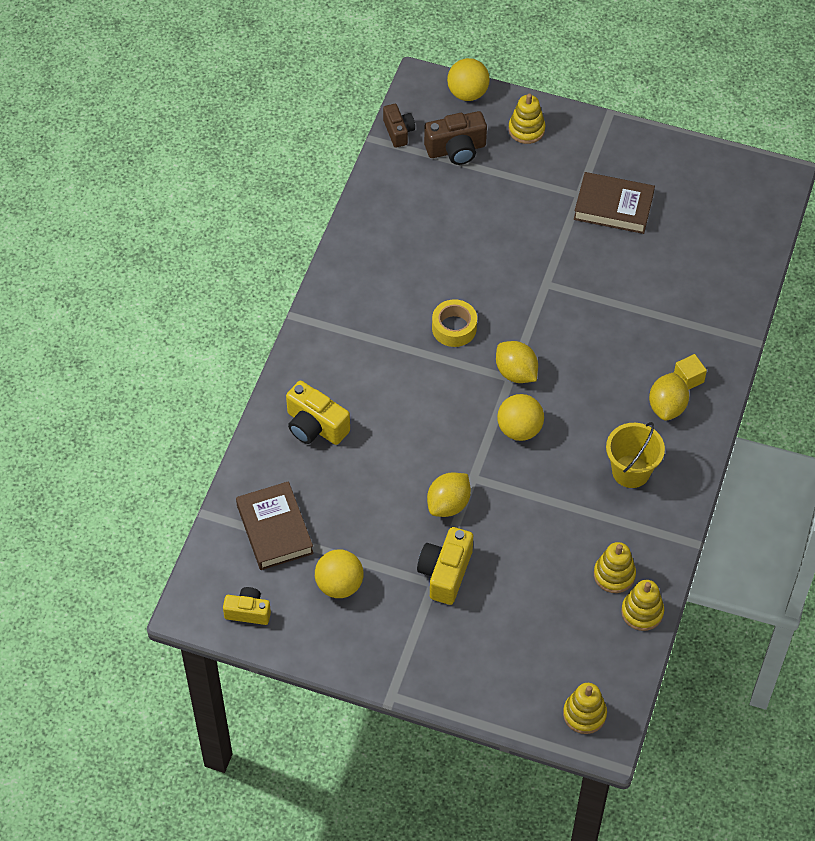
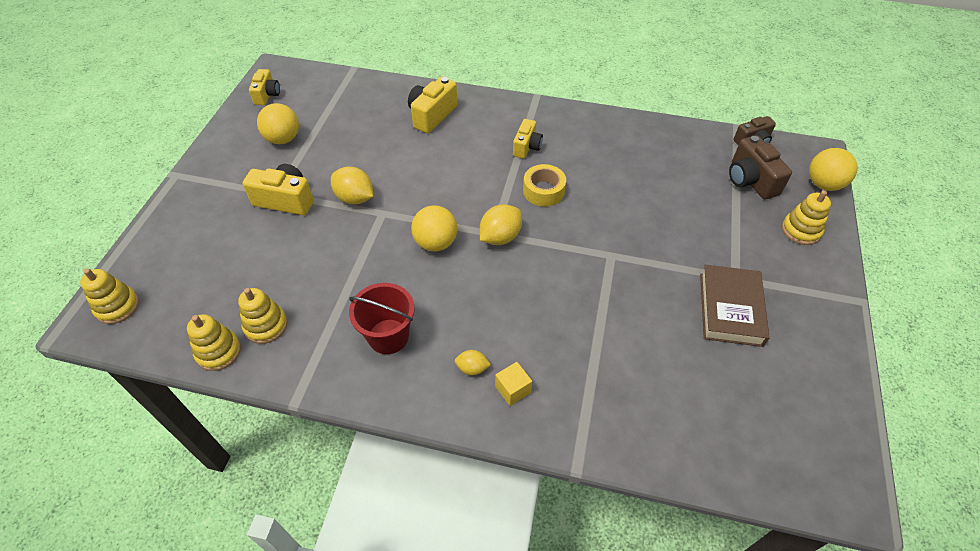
camera: 85 degrees right, 5 degrees down
(275, 529) = (337, 102): brown book -> none
(383, 335) = (527, 147): none -> yellow camera
(631, 471) = (388, 336): yellow bucket -> red bucket
(667, 407) = (472, 368): yellow lemon -> yellow lemon, size x0.57

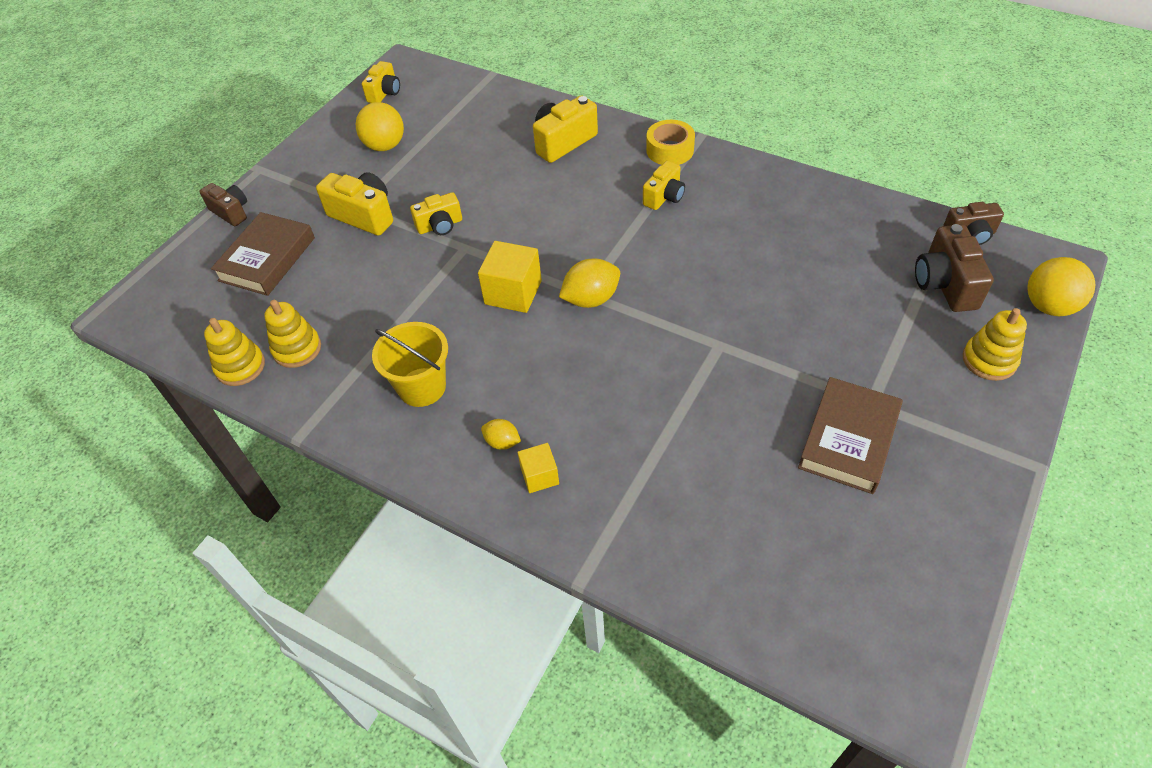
camera: 20 degrees right, 0 degrees up
(117, 306) = (158, 300): yellow stacking toy -> none
(162, 216) = (231, 212): none -> brown camera
(210, 252) = (267, 259): none -> brown book
(355, 198) = (440, 225): yellow lemon -> yellow camera
(388, 336) = (422, 387): red bucket -> yellow bucket
(436, 243) = (513, 292): yellow ball -> yellow cube
(543, 191) = (664, 253): yellow tape -> yellow tape (670, 150)

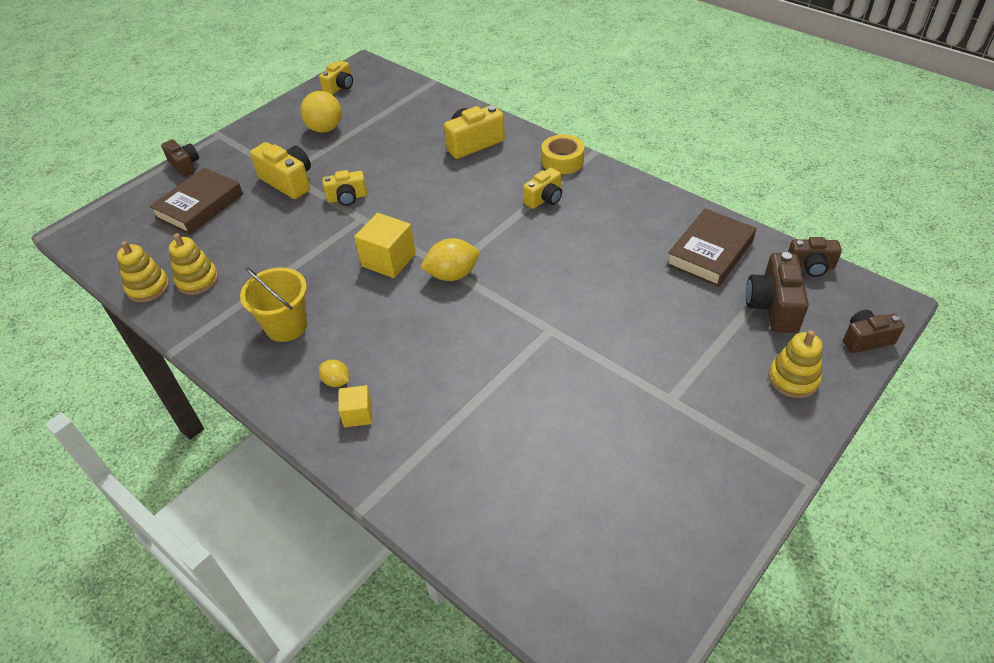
camera: 10 degrees right, 5 degrees down
(848, 439) = (639, 427): brown book -> brown book (710, 252)
(1049, 306) = (866, 340): yellow ball -> brown camera

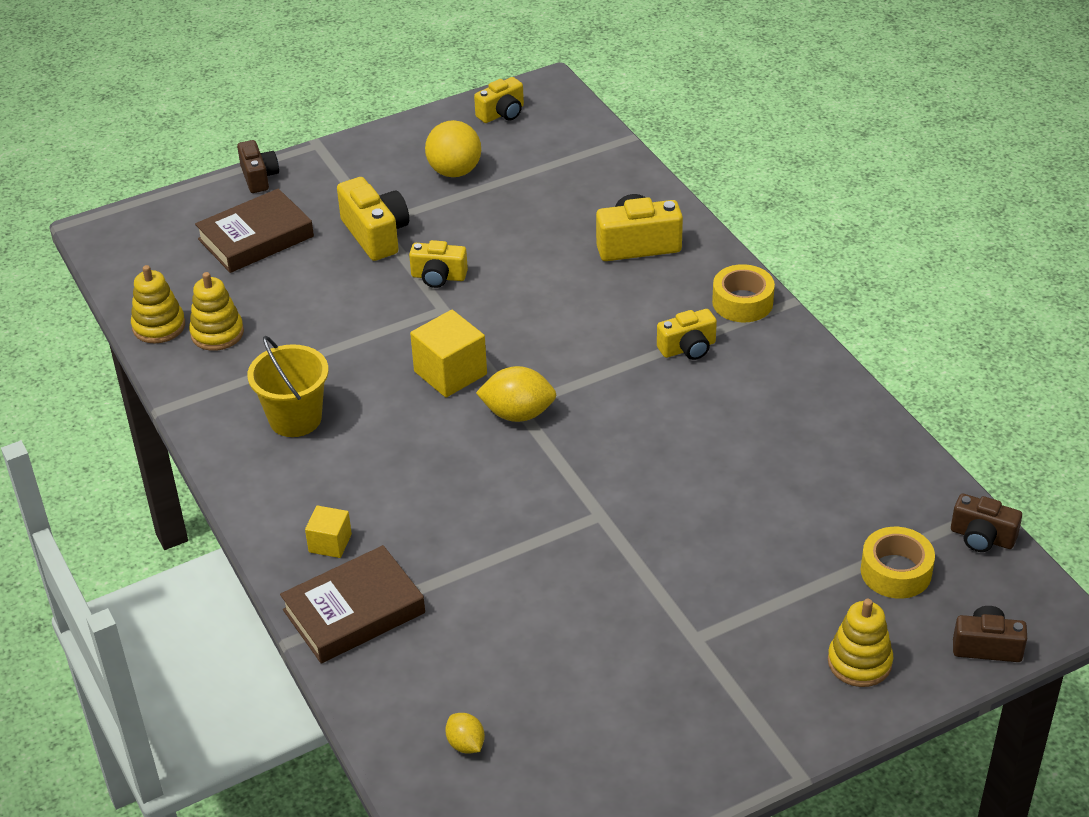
camera: 20 degrees right, 5 degrees down
(336, 381) = (323, 499): yellow lemon -> yellow lemon (466, 744)
(710, 252) = (860, 481): brown book -> brown book (354, 611)
(773, 306) = (896, 571): brown camera -> yellow tape

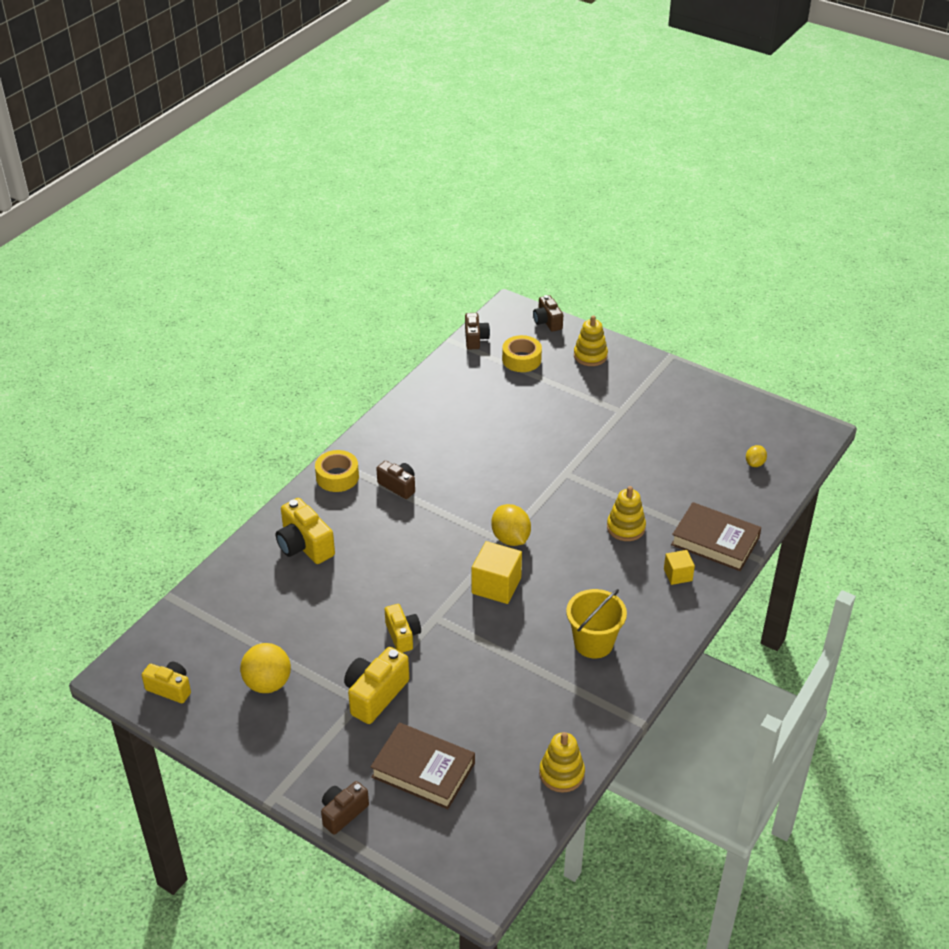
camera: 120 degrees left, 0 degrees up
(217, 333) = (544, 732): yellow stacking toy -> yellow stacking toy (626, 527)
(688, 348) = (398, 486): yellow camera -> brown camera

